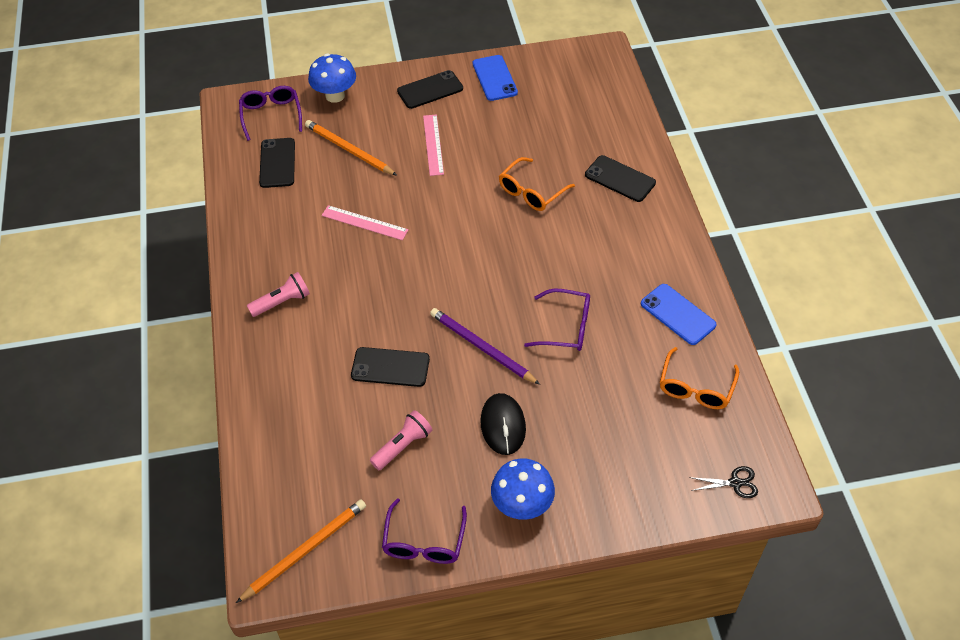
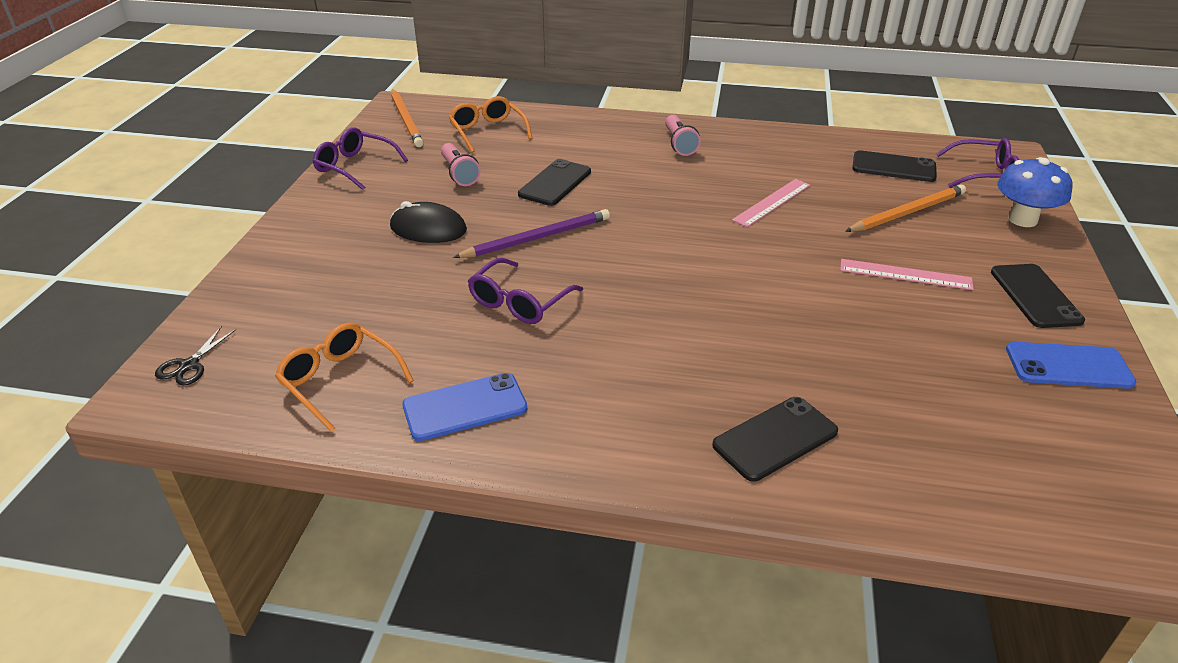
camera: 110 degrees right, 15 degrees down
(522, 505) = (332, 219): blue mushroom -> none
(532, 191) = (779, 337): orange glasses -> orange glasses (488, 132)

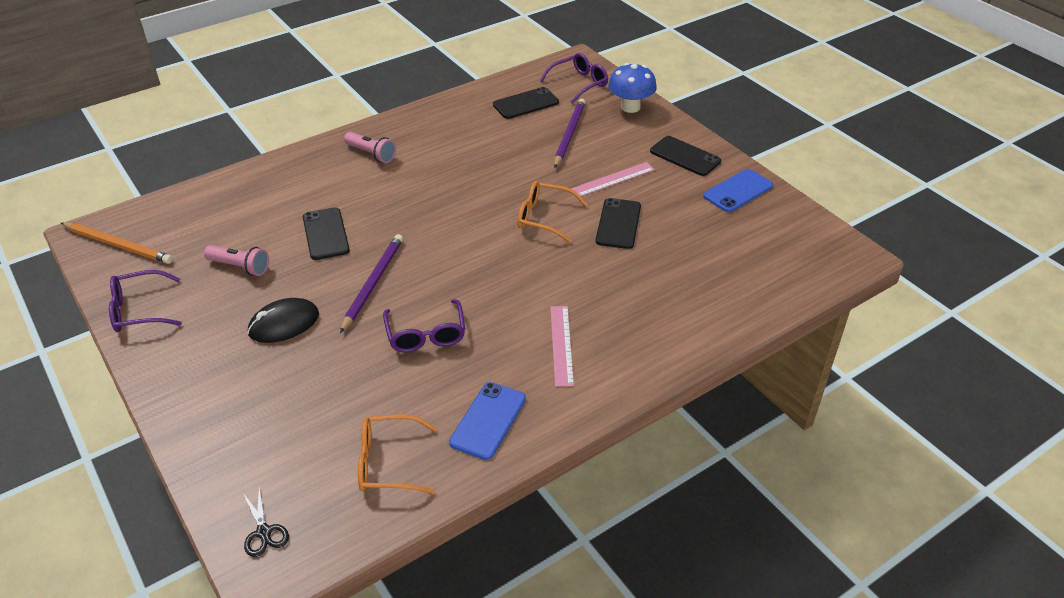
camera: 45 degrees left, 5 degrees up
(488, 132) = (209, 219): orange glasses -> orange glasses (545, 218)
(772, 202) = (487, 169): pink ruler -> pink ruler (561, 345)
(775, 438) = (662, 320): black phone -> black phone (618, 224)
(907, 212) = (569, 134): orange pencil -> purple pencil

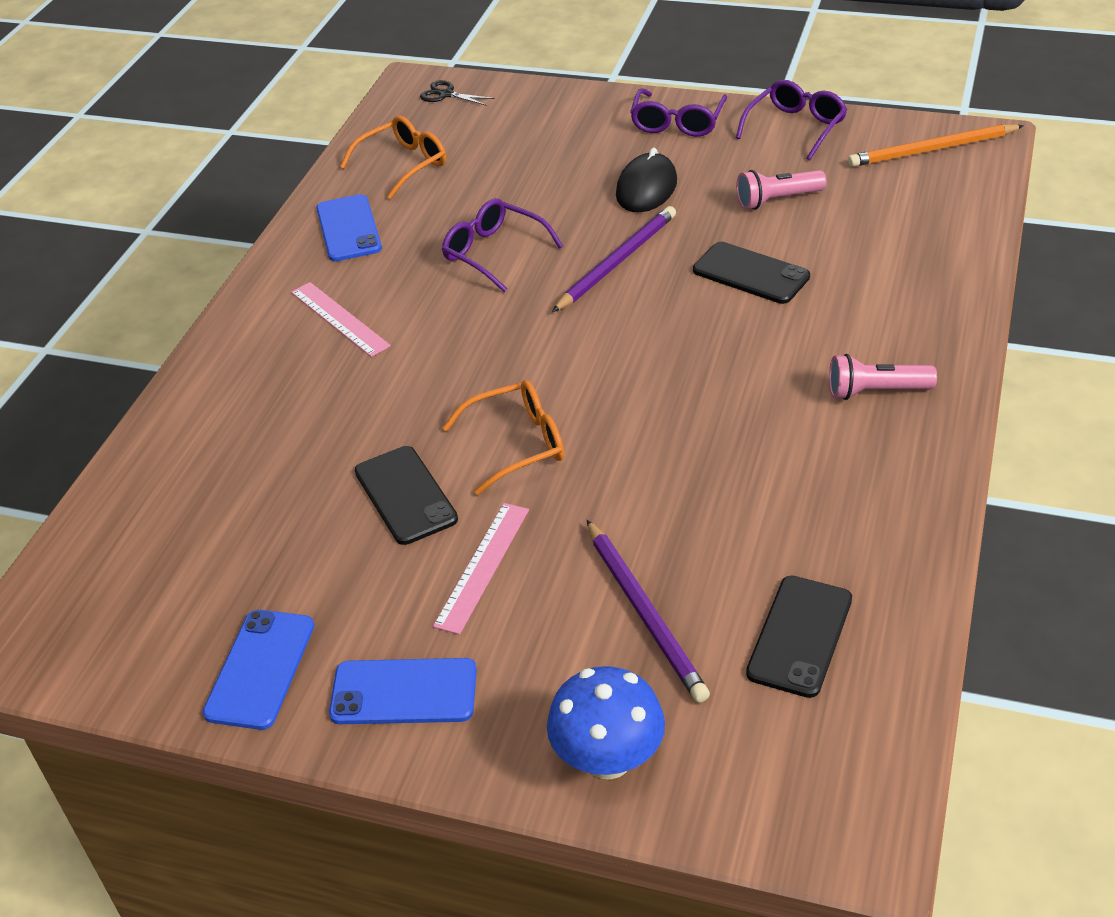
camera: 145 degrees right, 0 degrees up
(373, 283) = (617, 262): purple pencil -> purple pencil turned 120 degrees counterclockwise
(578, 84) = (773, 760): purple glasses -> purple glasses (677, 122)
(685, 156) = (404, 692): black phone -> blue phone

